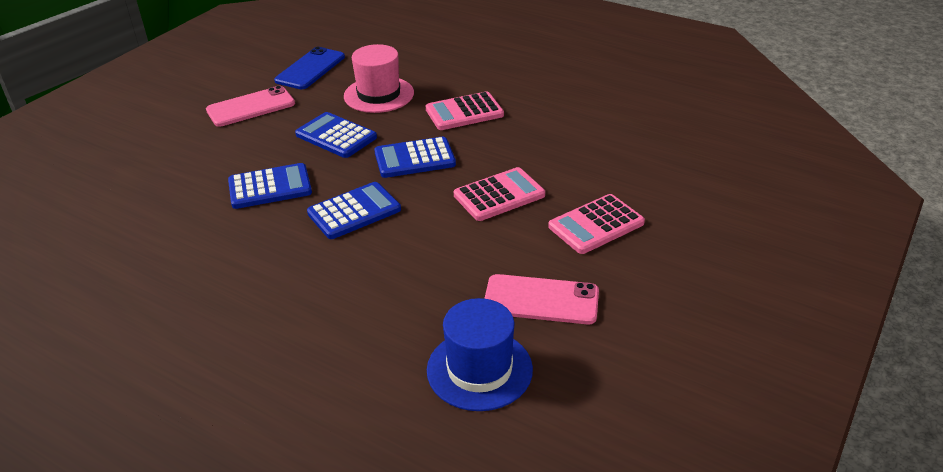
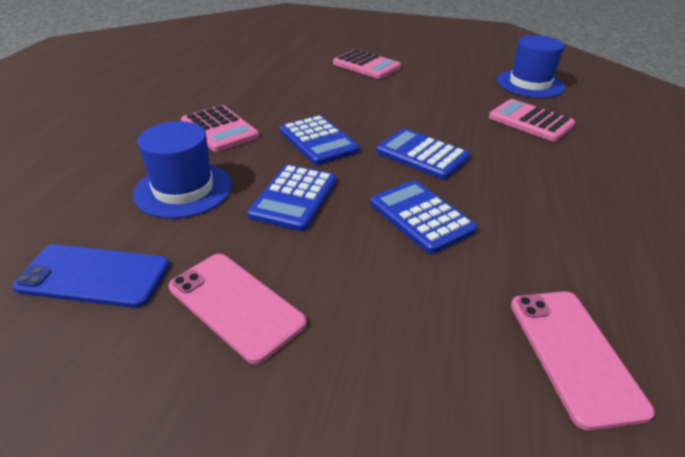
camera: 110 degrees left, 0 degrees up
(379, 95) = (183, 189): pink hat -> blue hat
(499, 195) = (353, 98): pink calculator -> pink calculator (530, 121)
(541, 300) = (454, 74): pink phone -> pink phone (573, 354)

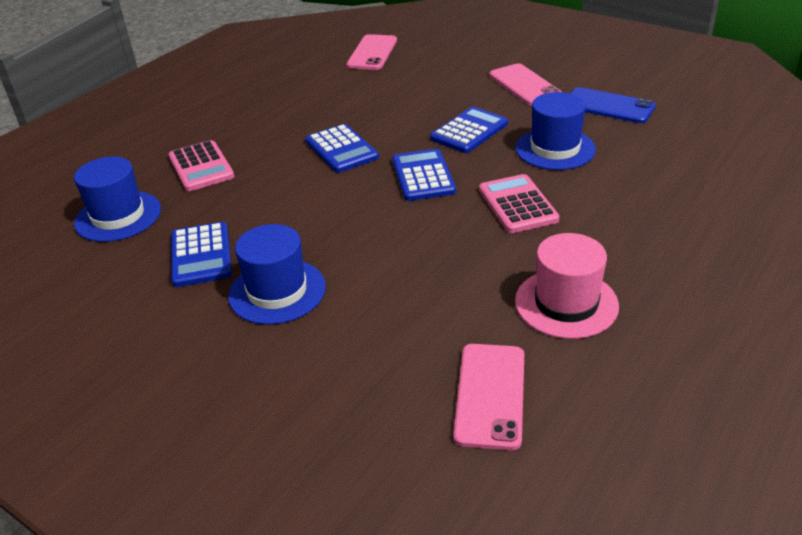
camera: 155 degrees left, 0 degrees up
(179, 80) = (566, 303): none -> pink hat
(220, 48) = (490, 395): none -> pink phone
(366, 65) = (277, 291): pink calculator -> blue hat
(421, 217) = (387, 108): blue calculator -> blue calculator (201, 255)

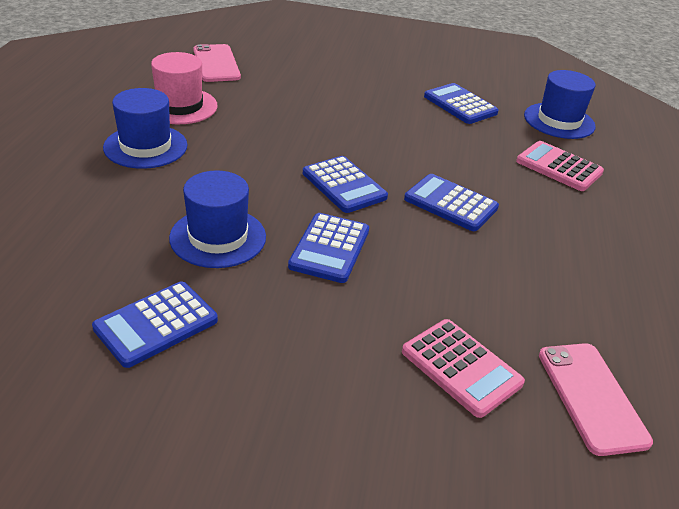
camera: 150 degrees right, 0 degrees up
(277, 291) = (383, 92): blue hat -> blue hat (145, 146)
(517, 205) = (238, 169): pink calculator -> pink calculator (461, 367)
(525, 85) = (294, 352): pink phone -> none
(608, 106) = (156, 324): blue phone -> blue calculator

